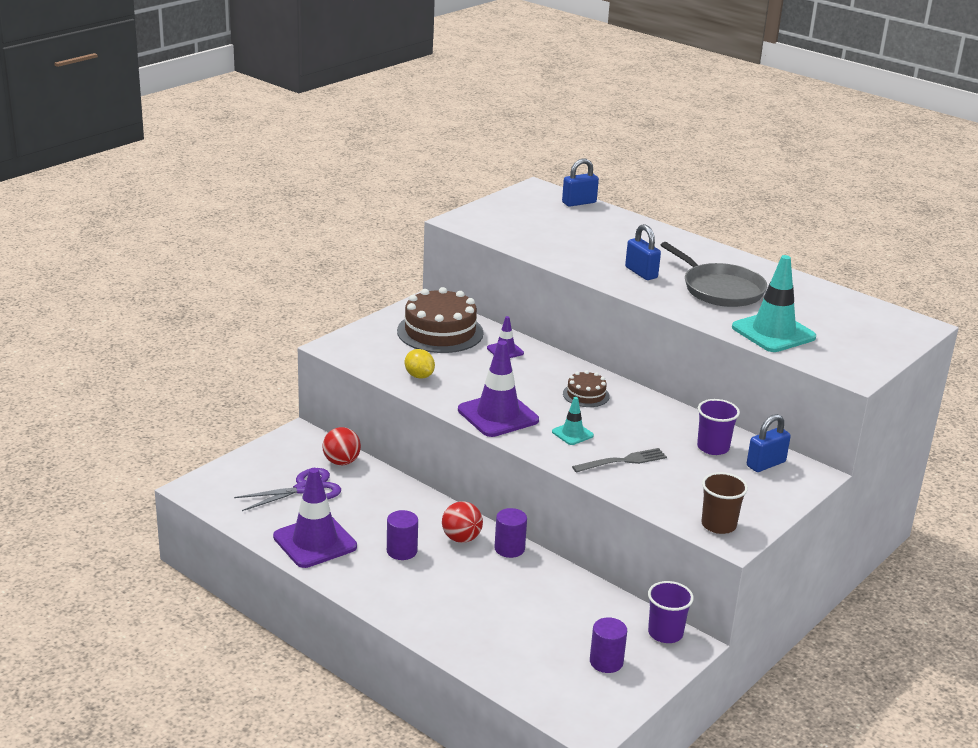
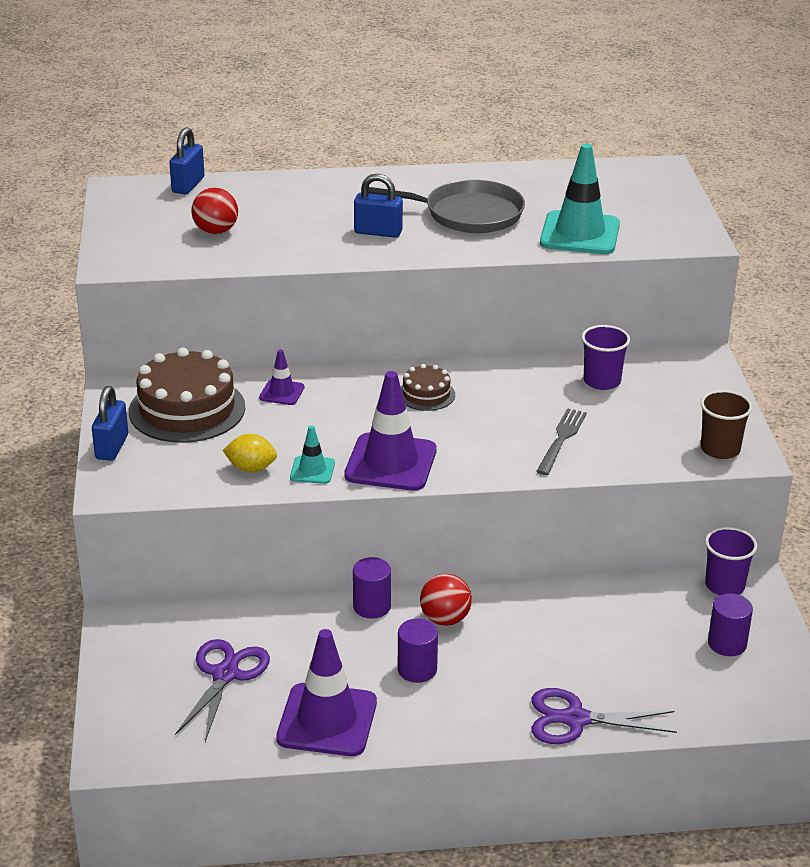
camera: 45 degrees left, 5 degrees up
(341, 462) = (211, 621): red ball -> red ball (216, 231)
(441, 633) = (575, 719): none -> purple scissors
(509, 549) = (498, 599): purple cylinder -> purple cylinder (372, 606)
(572, 434) = (480, 440): turquoise traffic cone -> turquoise traffic cone (312, 470)
(766, 464) = (660, 371): blue padlock -> blue padlock (112, 447)

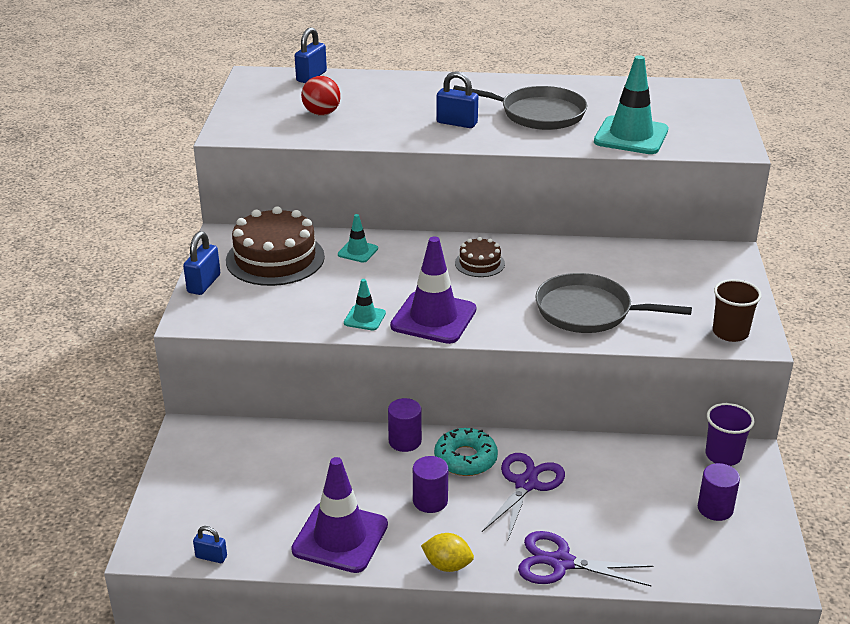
camera: 10 degrees right, 0 degrees up
(187, 758) = (211, 557): none -> blue padlock
(225, 674) = (264, 487): purple scissors -> purple scissors (526, 484)
(251, 468) = (313, 312): yellow lemon -> yellow lemon (447, 565)
(282, 392) = (358, 251): purple traffic cone -> turquoise traffic cone
(445, 619) = (465, 459): red ball -> turquoise donut
(561, 439) = (588, 311): grey fork -> grey pan
(602, 381) = (636, 265): purple cup -> none

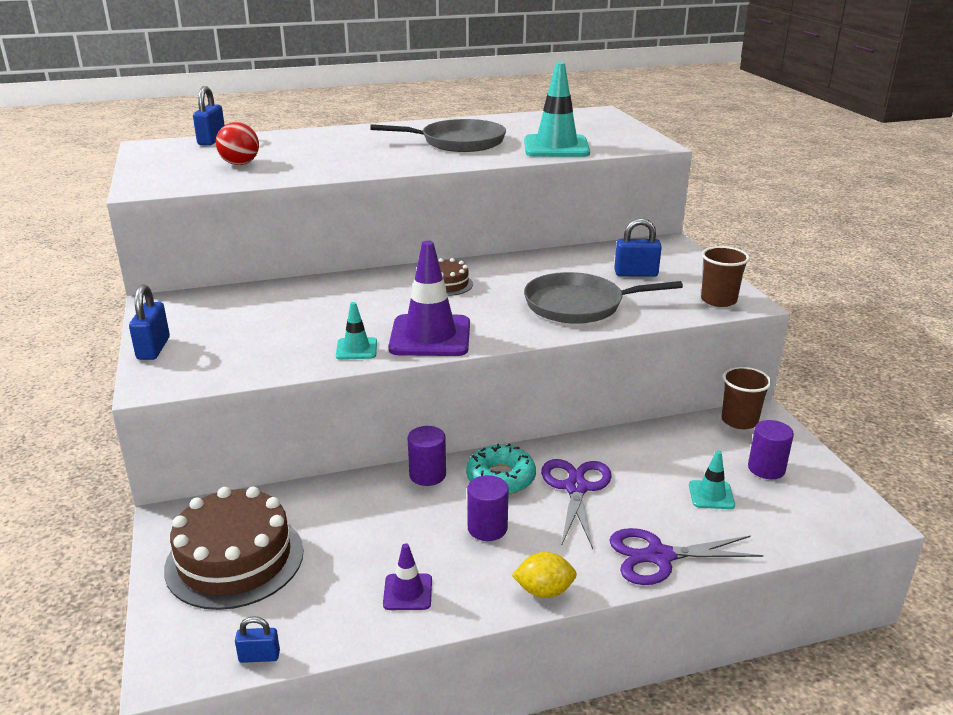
camera: 20 degrees left, 5 degrees down
(275, 258) = (227, 313): brown cake -> brown cake (235, 559)
(340, 537) = (407, 592): purple traffic cone -> purple traffic cone, size x0.50
(358, 251) = (315, 294): turquoise traffic cone -> turquoise traffic cone (711, 495)
(457, 123) = (385, 156): blue padlock -> blue padlock (636, 273)
(723, 455) = (739, 421): purple cup -> brown cup

